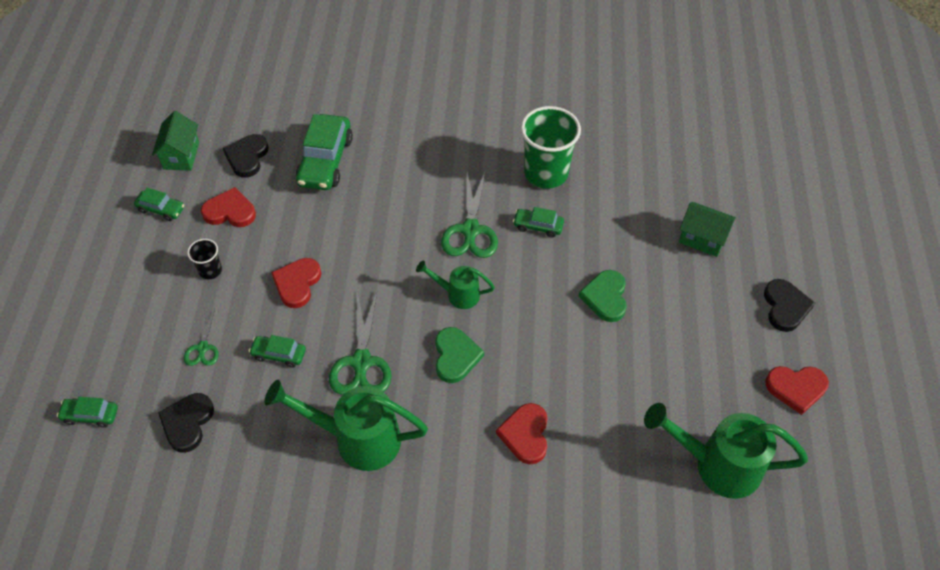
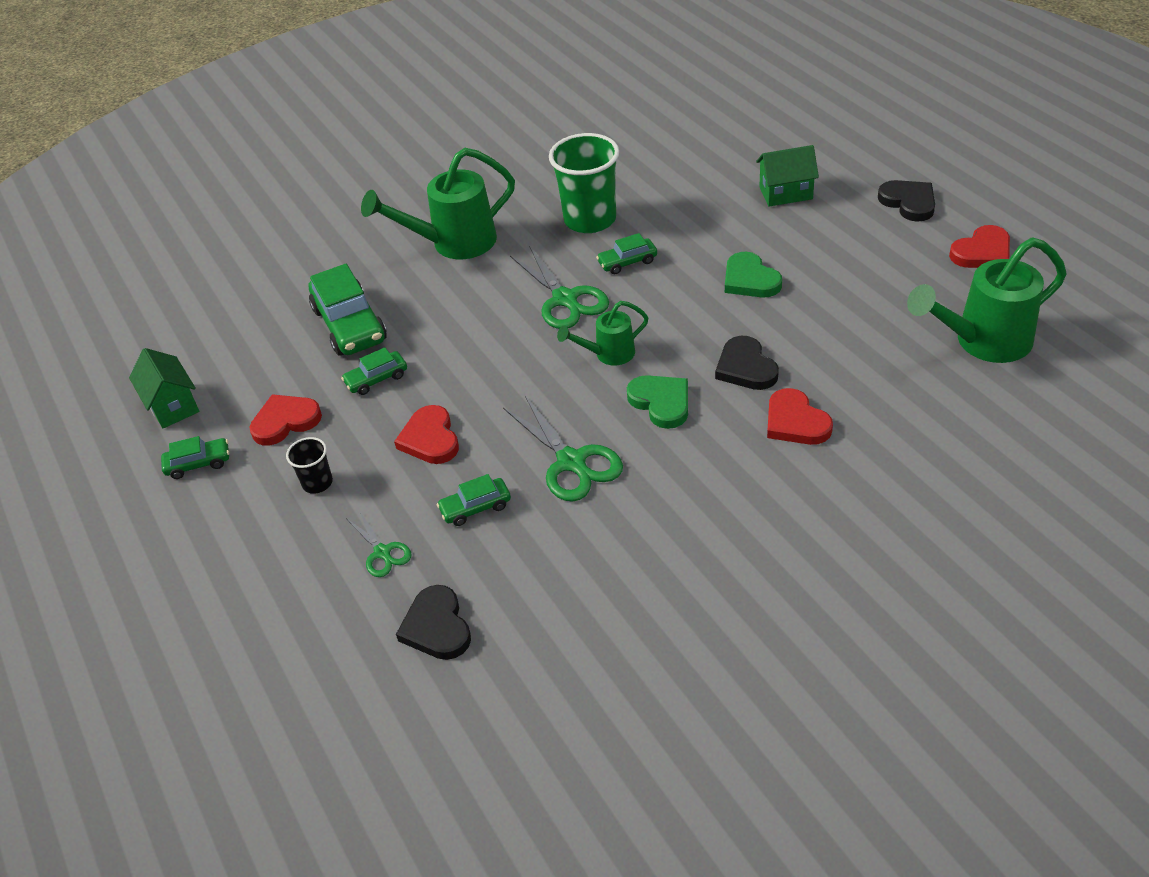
camera: 30 degrees left, 10 degrees down
(90, 415) = (311, 692): green car -> green car (376, 379)
(247, 157) = (255, 367): black heart -> black heart (746, 367)
(357, 439) = (637, 525): green watering can -> green watering can (454, 243)

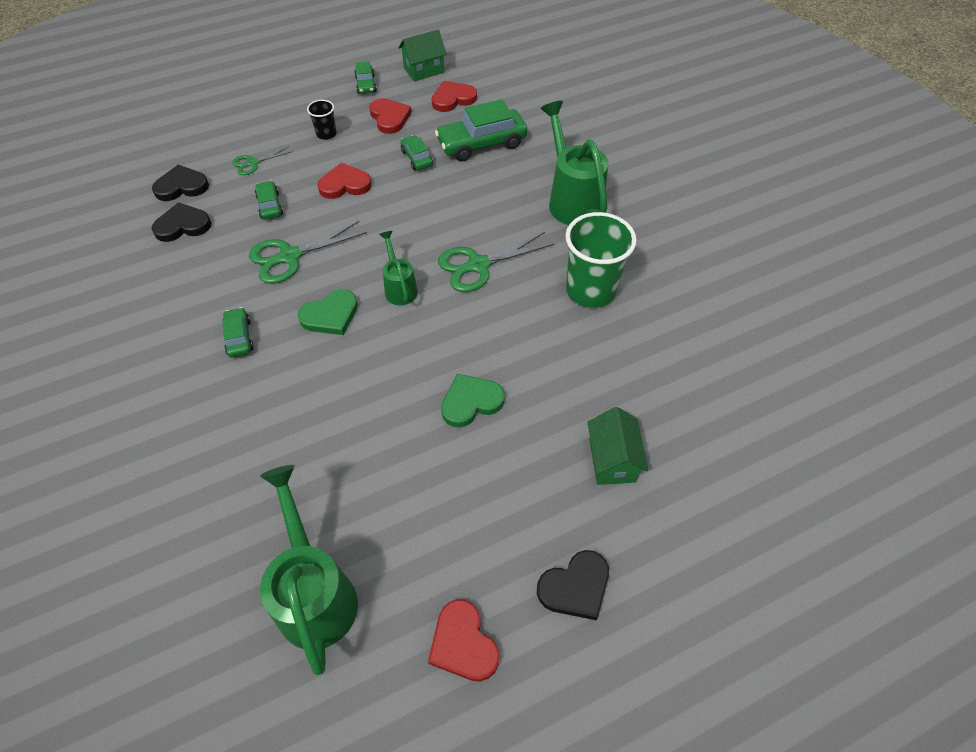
camera: 90 degrees right, 10 degrees up
(627, 262) = (520, 311): green car -> green car (239, 337)
(746, 367) = (351, 379): black heart -> black heart (183, 225)
(795, 422) = (272, 403): red heart -> red heart (453, 99)

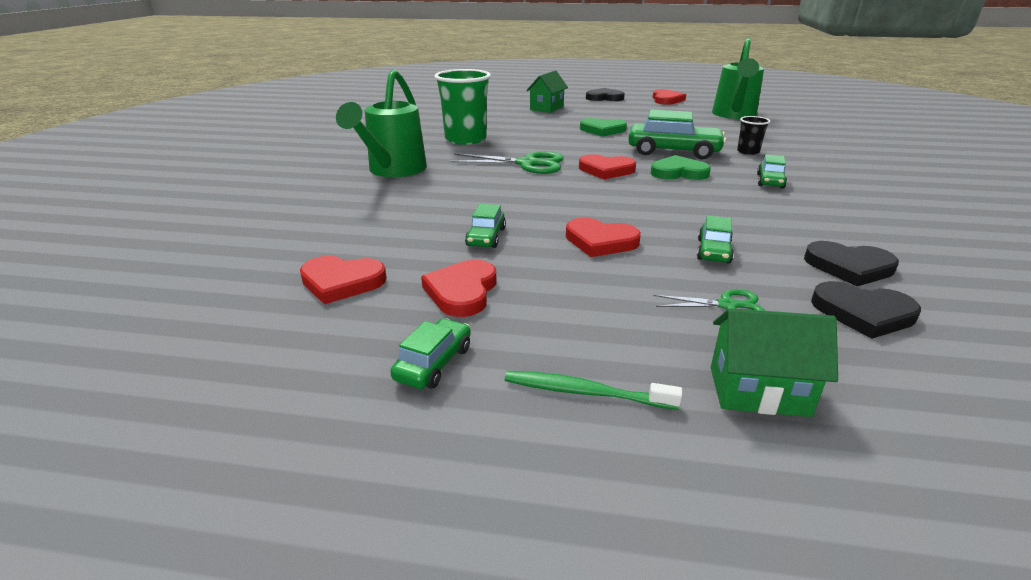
camera: 145 degrees left, 25 degrees down
(290, 256) = (703, 208): green scissors -> none
(299, 97) = (586, 392): none -> green toothbrush
(326, 134) = (581, 305): black cup -> black cup (748, 152)
(399, 288) = (606, 170): green watering can -> red heart
(424, 70) = (303, 346): green house -> green house (758, 391)
(481, 144) = (395, 226): green car -> green car (673, 151)

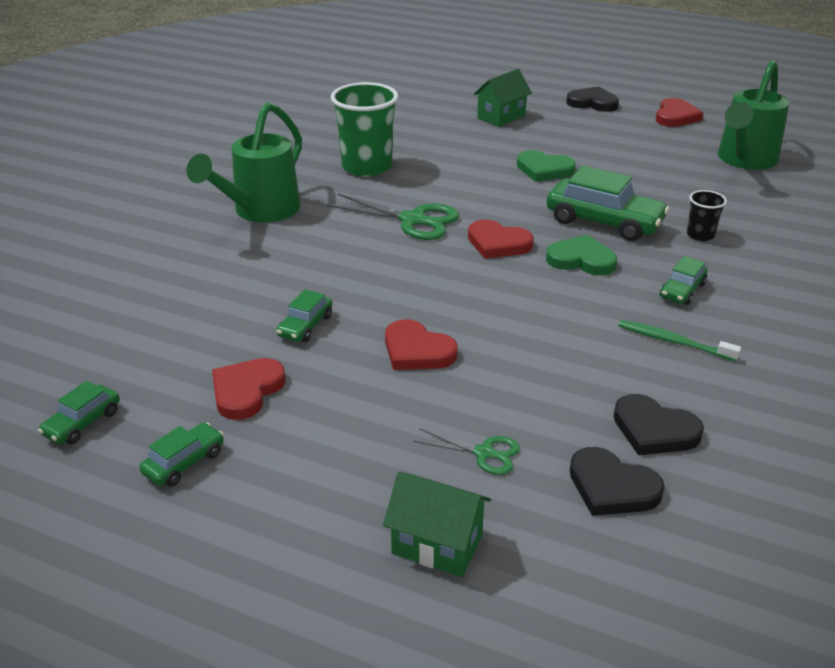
camera: 15 degrees right, 5 degrees up
(342, 282) = (146, 360): red heart -> none
(586, 392) = (291, 515): green toothbrush -> green toothbrush (674, 342)
(713, 251) = (526, 384): green car -> green car (83, 423)

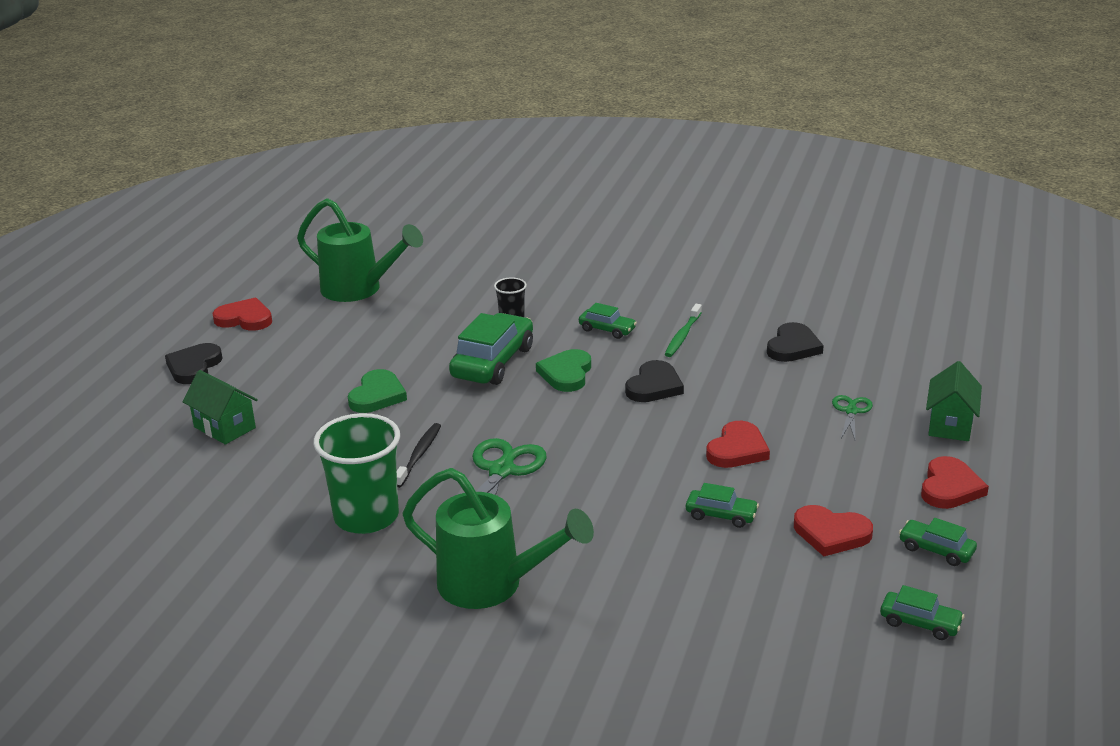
camera: 95 degrees left, 5 degrees down
(446, 186) = (419, 455): none -> black toothbrush
(498, 243) = (543, 417): red heart -> red heart (950, 487)
(612, 487) = (859, 363): black heart -> black heart (654, 386)

